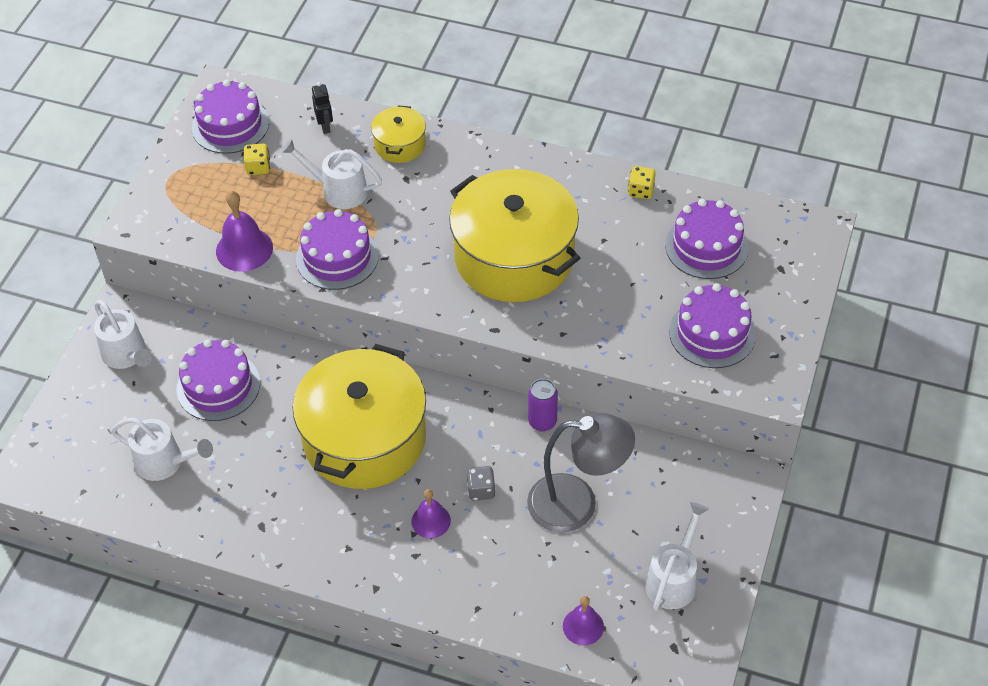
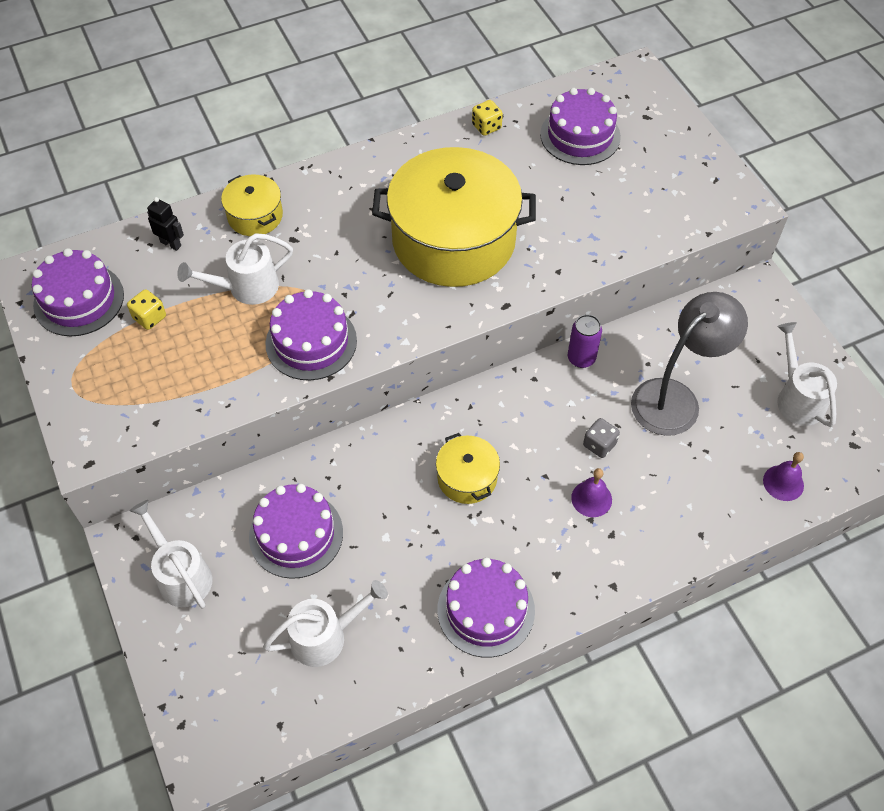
camera: 45 degrees left, 5 degrees up
(127, 355) = (181, 575): white watering can -> white watering can turned 135 degrees counterclockwise
(244, 249) = (220, 394): purple bell -> none
(364, 438) = (467, 478): yellow pot -> yellow pot, size x0.46
(712, 333) = (658, 194): purple cake -> purple cake (486, 610)

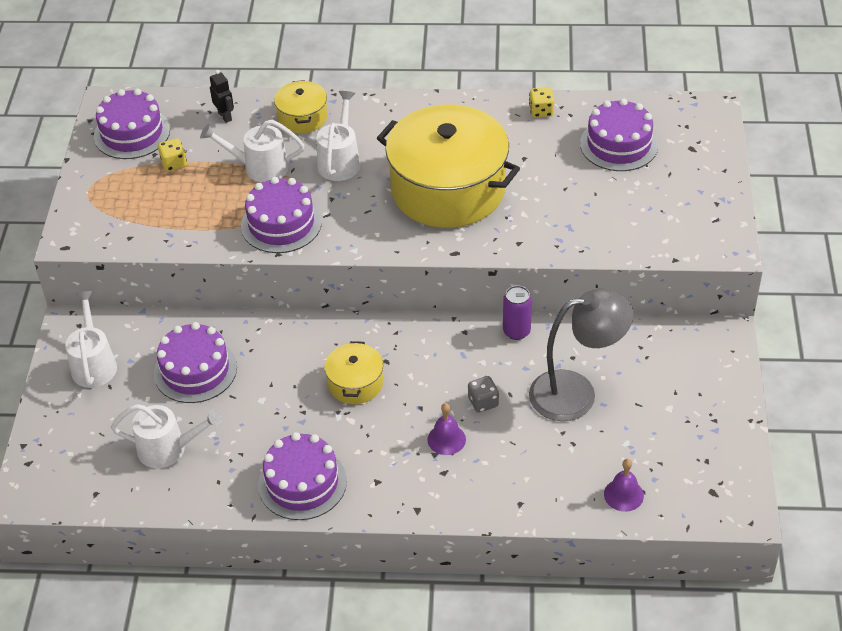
camera: 30 degrees right, 10 degrees down
(797, 397) = (689, 435): white watering can -> white watering can (340, 160)

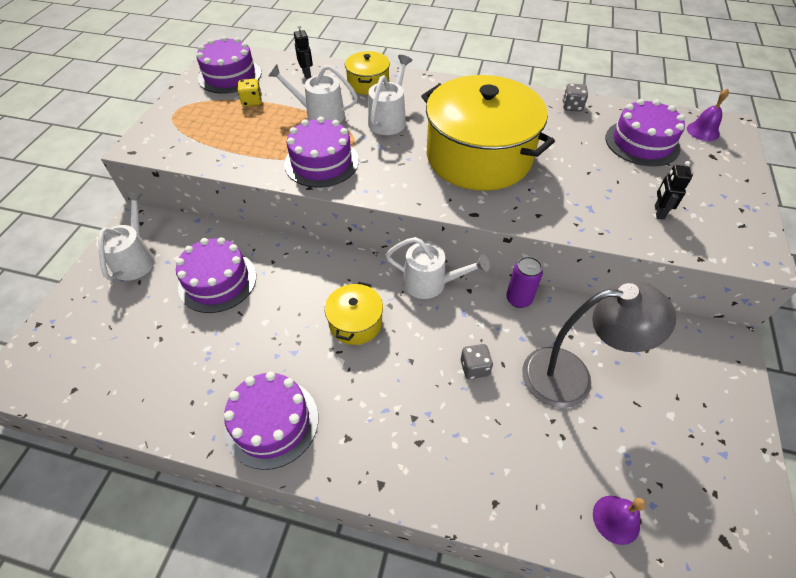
camera: 10 degrees right, 5 degrees up
(169, 449) = (161, 355): white watering can -> white watering can (431, 283)
(446, 439) = (429, 403): purple bell -> purple bell (703, 131)
(541, 111) = (572, 106): yellow dice -> grey dice
(636, 220) = (659, 212): none -> black robot

